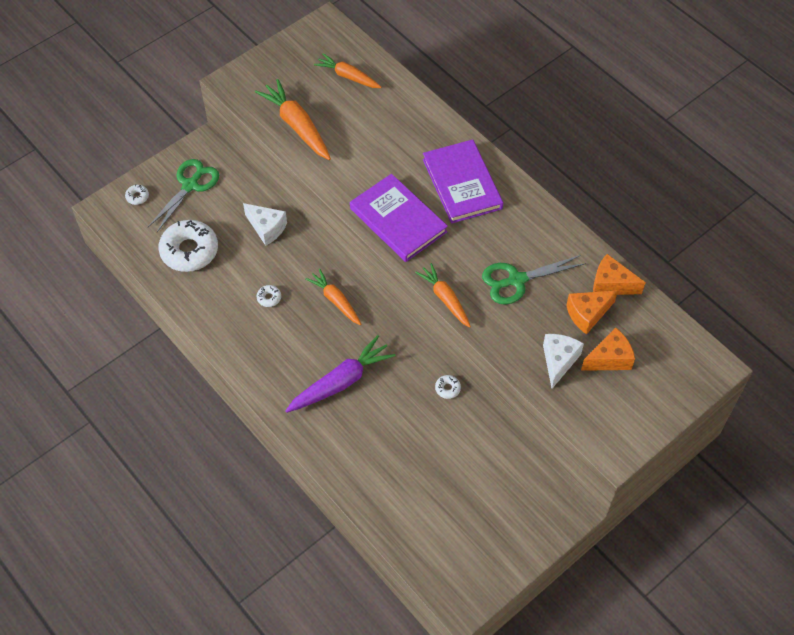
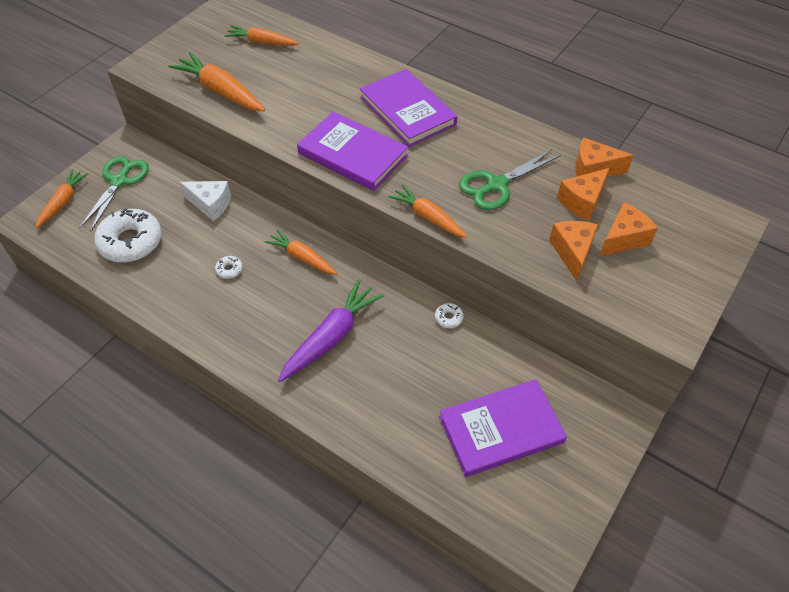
camera: 15 degrees left, 5 degrees down
(137, 197) = (63, 202): white donut -> orange carrot
(459, 497) = (501, 430): none -> purple book
(558, 361) = (572, 252): white cheese -> orange cheese

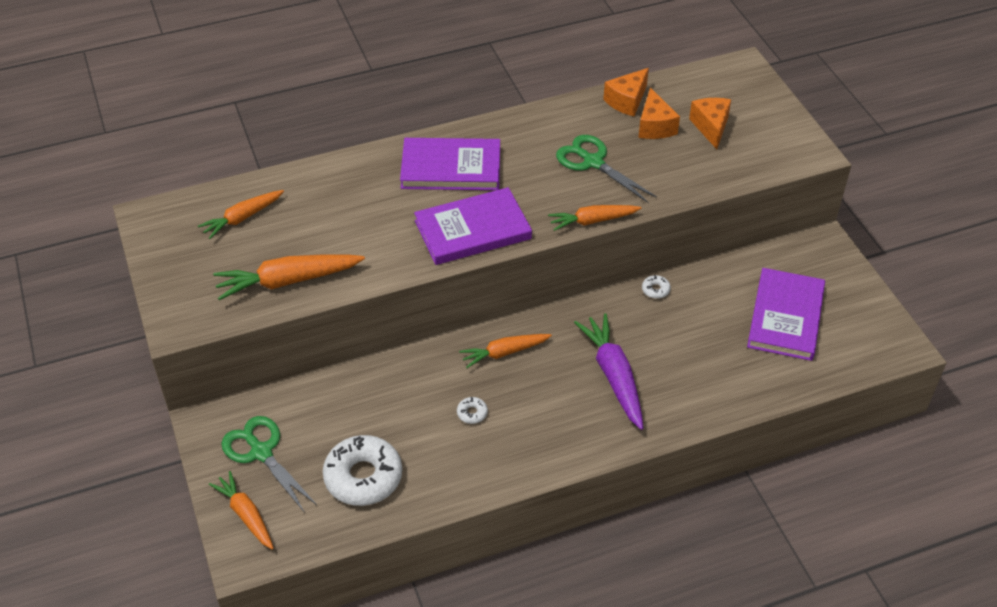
camera: 55 degrees left, 5 degrees down
(211, 205) = (371, 390): white cheese -> none
(497, 185) = (593, 162): green scissors -> green scissors turned 135 degrees clockwise
(572, 252) = (701, 161): orange cheese -> none

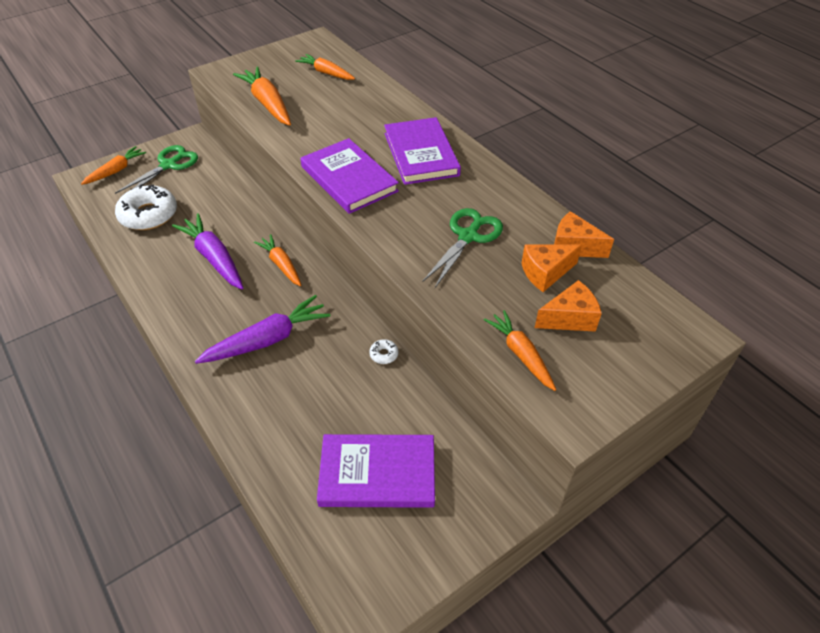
camera: 75 degrees right, 0 degrees up
(472, 413) = (214, 258): white donut -> purple carrot
(593, 221) = (385, 248): orange carrot -> orange carrot (521, 354)

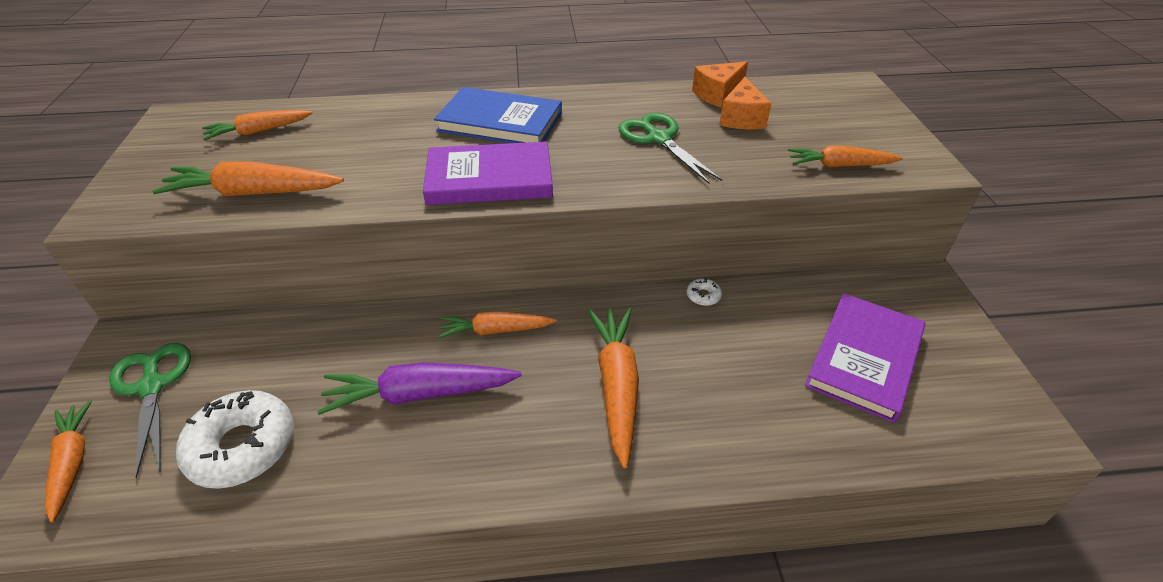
camera: 60 degrees left, 5 degrees down
(267, 340) = (616, 386): purple carrot -> orange carrot
(421, 154) = (500, 122): purple book -> blue book
(569, 318) = (807, 127): orange cheese -> none

